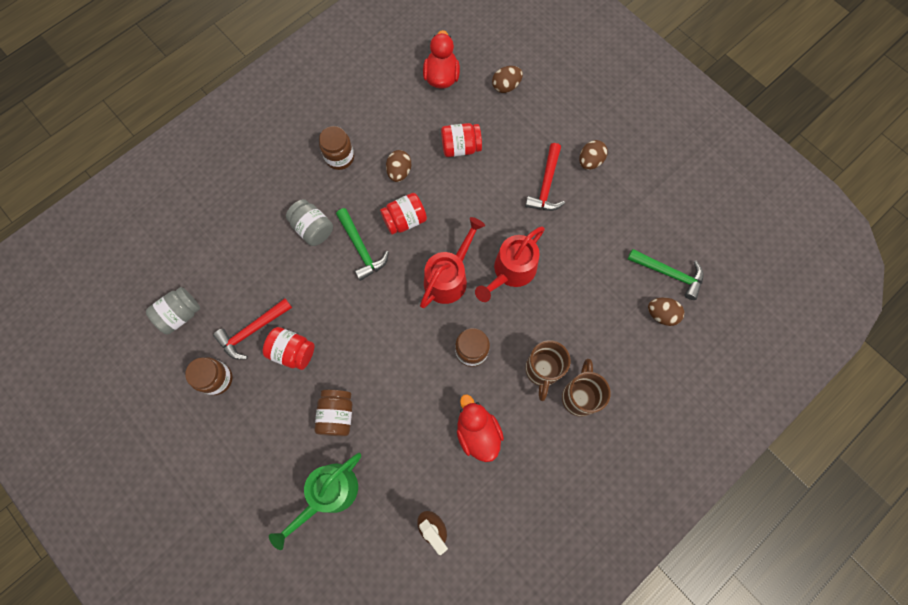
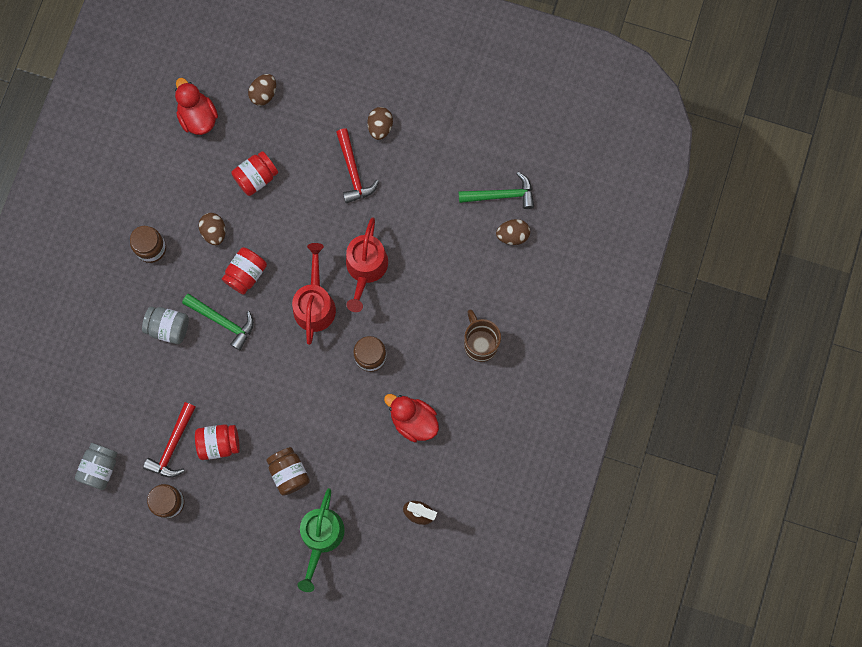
camera: 30 degrees left, 5 degrees up
(542, 370) = (438, 339): brown mug -> none

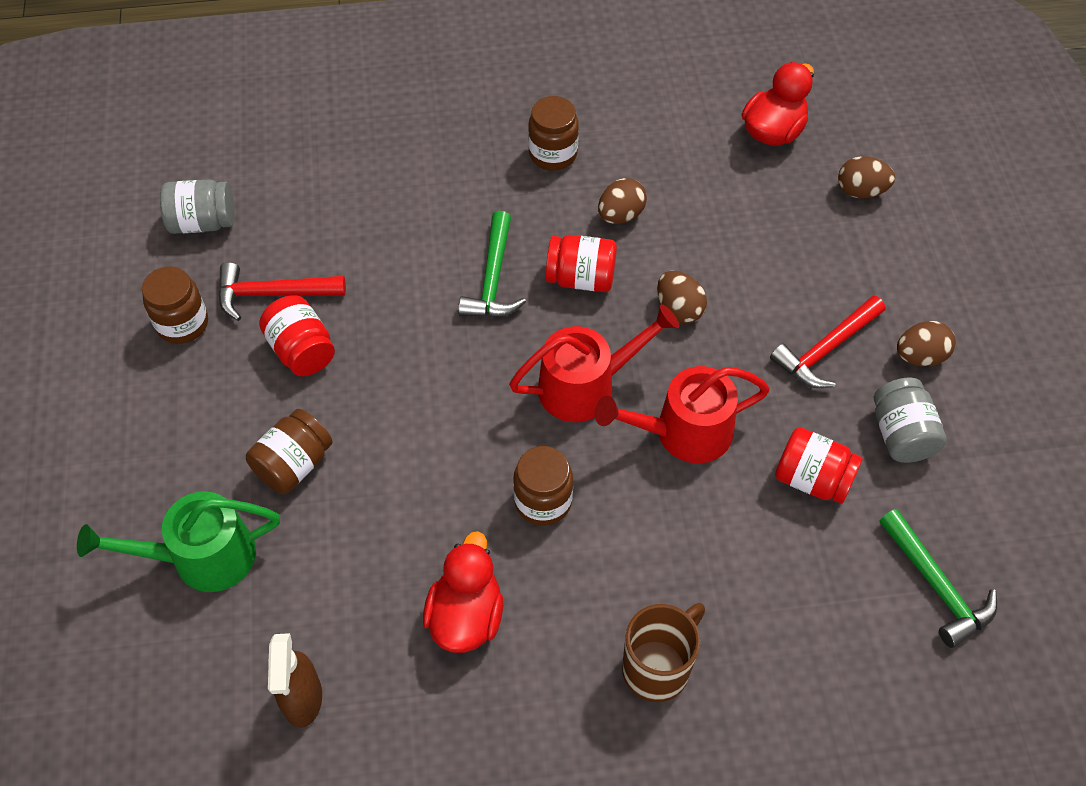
camera: 65 degrees right, 20 degrees down
(168, 327) = (448, 218): grey jar -> grey jar (901, 434)
(256, 178) = (733, 232): red jar -> red jar (812, 479)
(512, 235) = (880, 636): brown egg -> brown egg (679, 309)

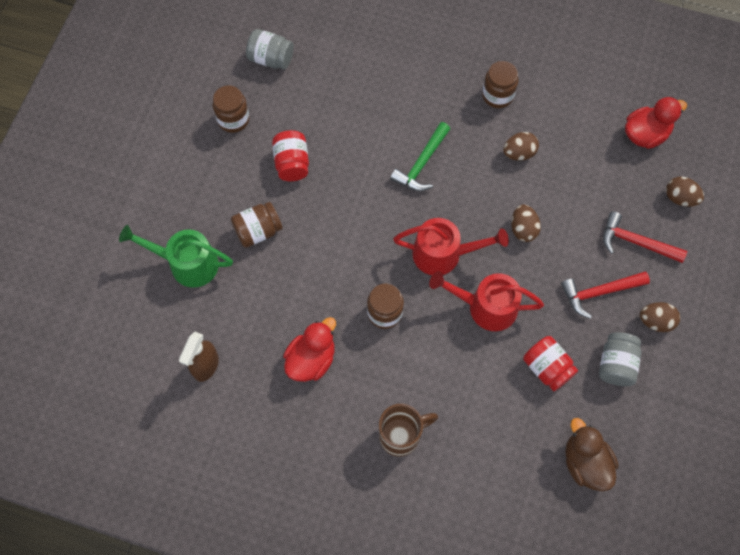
camera: 25 degrees right, 10 degrees up
(272, 294) = (291, 121): red hammer -> red hammer (636, 242)
(581, 278) = (474, 185): red jar -> none
(937, 586) = (585, 463): green hammer -> brown duck

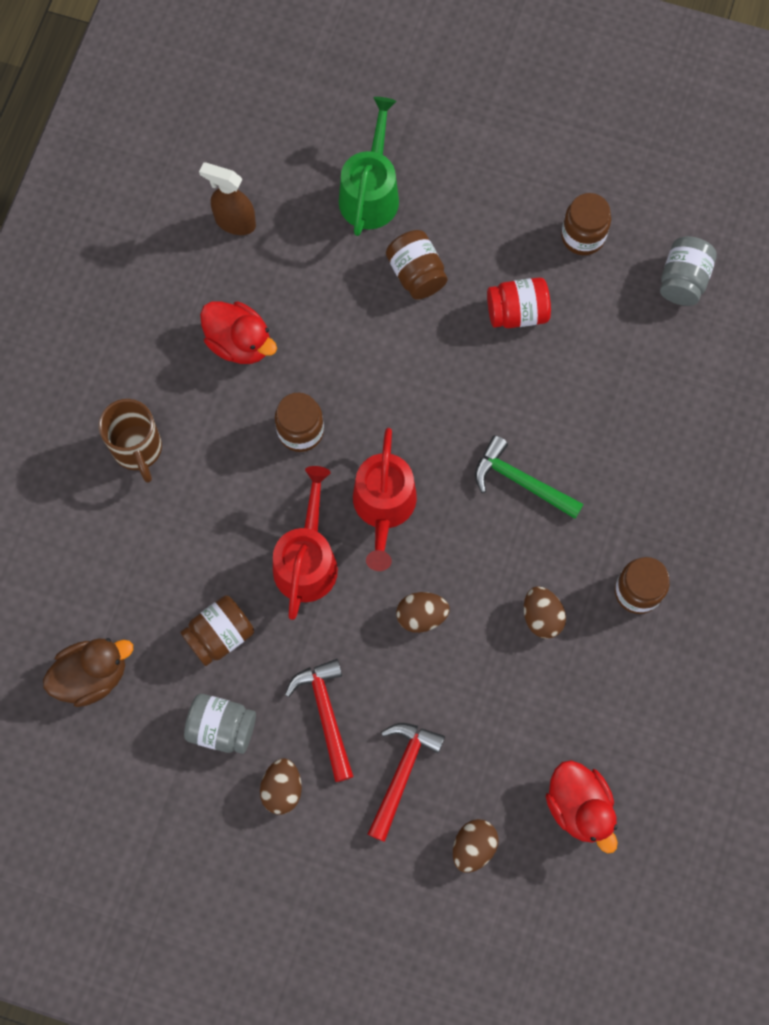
camera: 90 degrees right, 5 degrees up
(547, 368) = (220, 635): red jar -> brown jar

